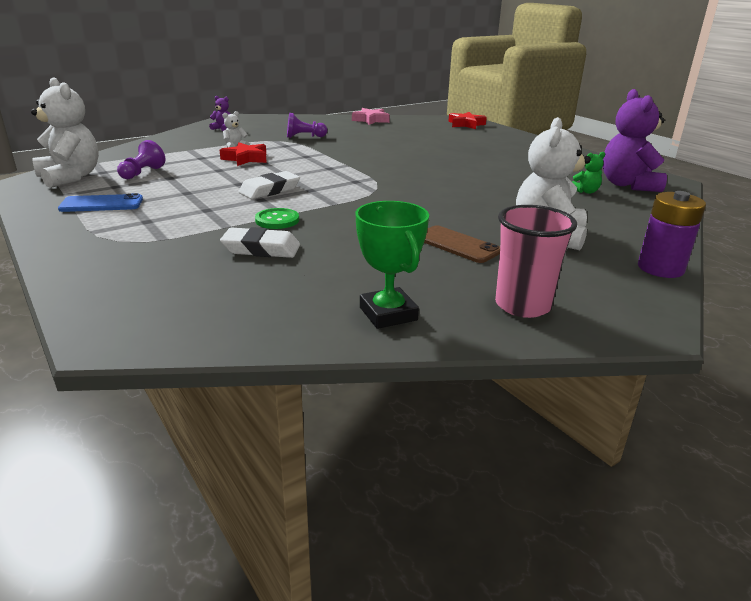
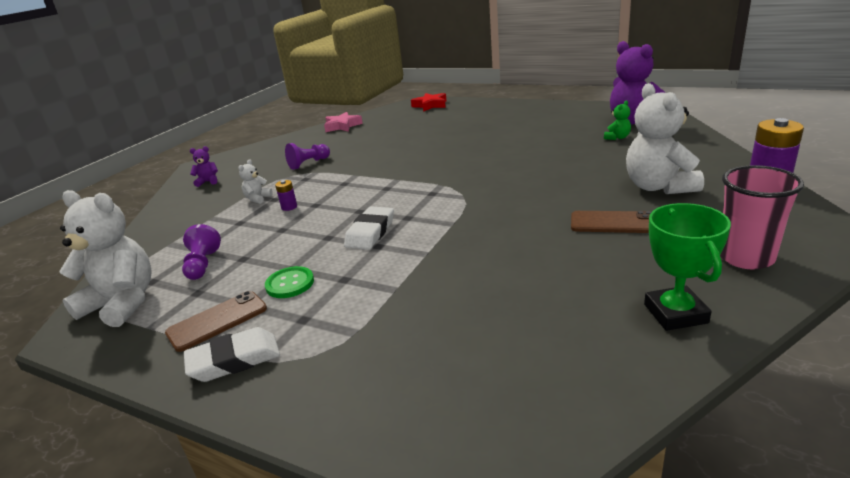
camera: 25 degrees left, 0 degrees up
(101, 204) = (217, 321): blue phone -> brown phone
(245, 159) = (289, 207): red star -> purple battery
(261, 249) = (468, 299): white eraser -> white eraser (234, 360)
(277, 220) = (431, 262): green button -> green button (290, 284)
(388, 314) = (675, 313): green trophy -> green trophy turned 45 degrees clockwise

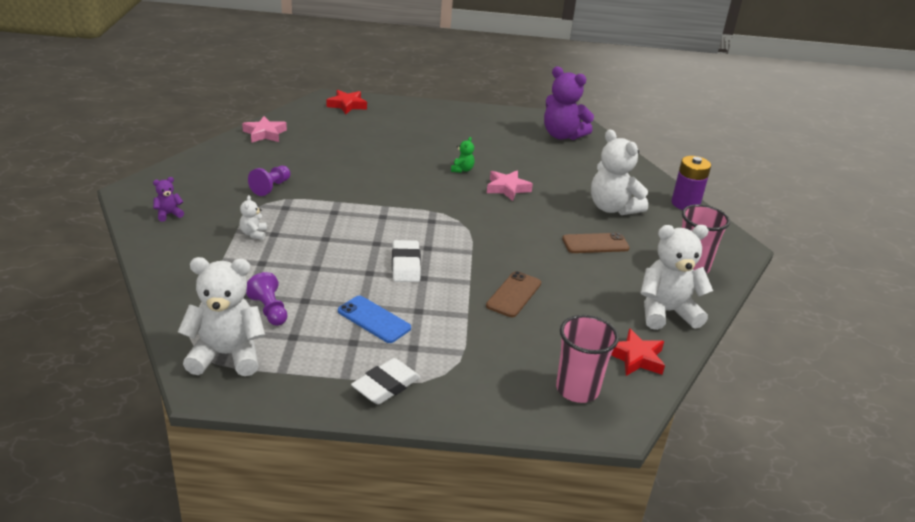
camera: 30 degrees left, 5 degrees up
(217, 321) = (339, 358): brown phone -> brown phone (514, 294)
(289, 207) = (299, 242): purple battery -> none
(290, 284) = (374, 319): green button -> blue phone
(469, 407) = (577, 389): none -> pink cup
(538, 166) = (507, 188): none -> pink star
(591, 373) = (636, 358): none -> red star
(617, 138) = (557, 155): green teddy bear -> green teddy bear (462, 170)
(675, 313) = (666, 312): green trophy -> white teddy bear

